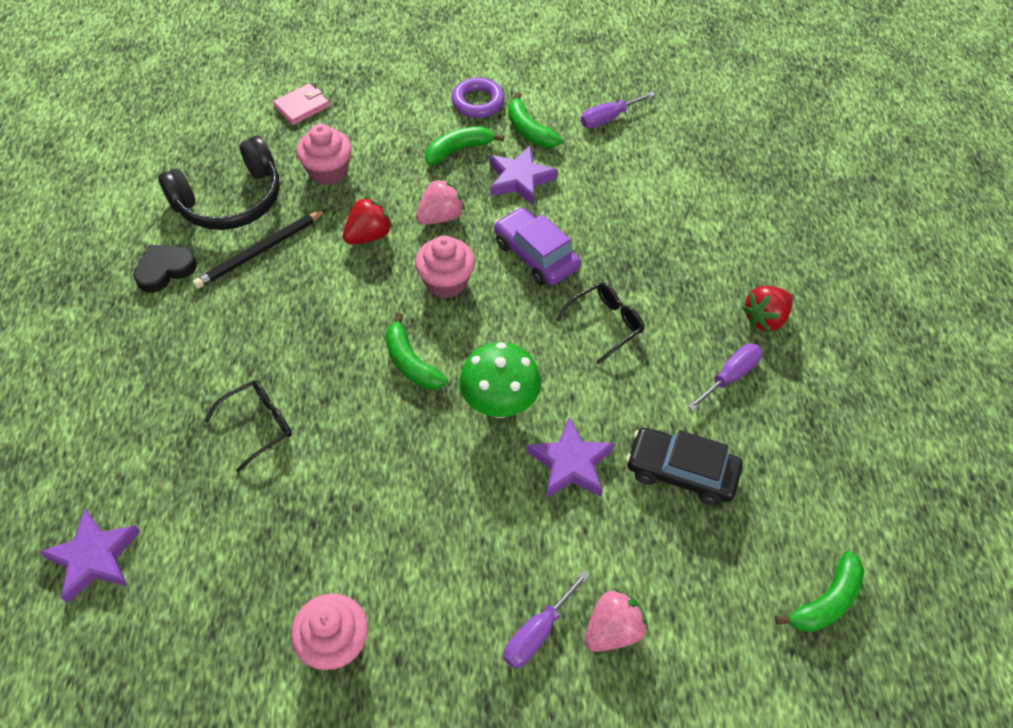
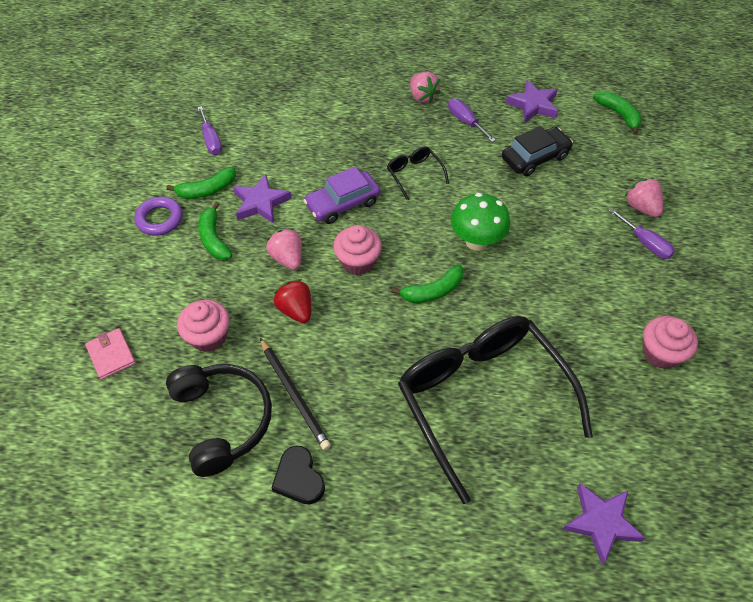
camera: 80 degrees left, 0 degrees up
(258, 425) = (481, 398): black glasses -> black glasses, size x2.47
(571, 463) = (526, 210): purple star -> purple star (533, 105)
(681, 472) = (535, 157): black car -> black car turned 150 degrees counterclockwise
(765, 319) = (422, 97): red strawberry -> pink strawberry

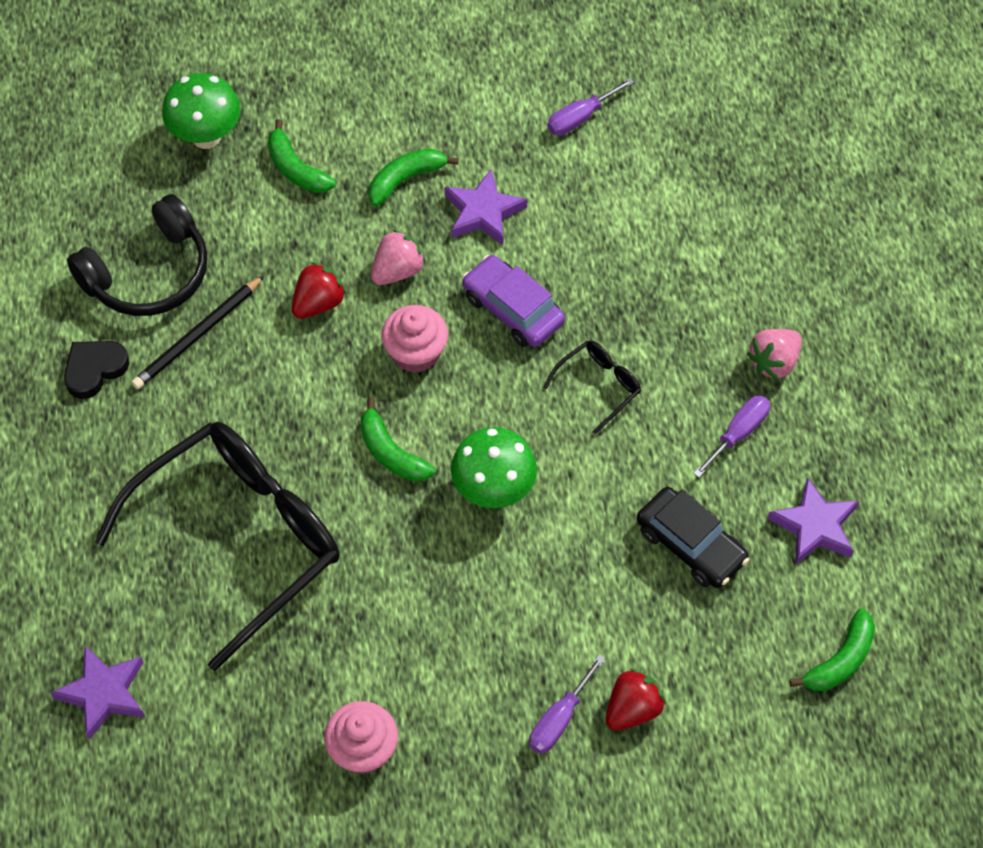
camera: 75 degrees right, 5 degrees up
(111, 355) = (206, 136): pink wallet -> green mushroom
(160, 219) = (420, 110): purple ring -> none
(207, 190) = (486, 144): green banana -> green banana (296, 169)
(208, 336) = (255, 223): pink cupcake -> none
(641, 207) = (633, 709): pink strawberry -> red strawberry

